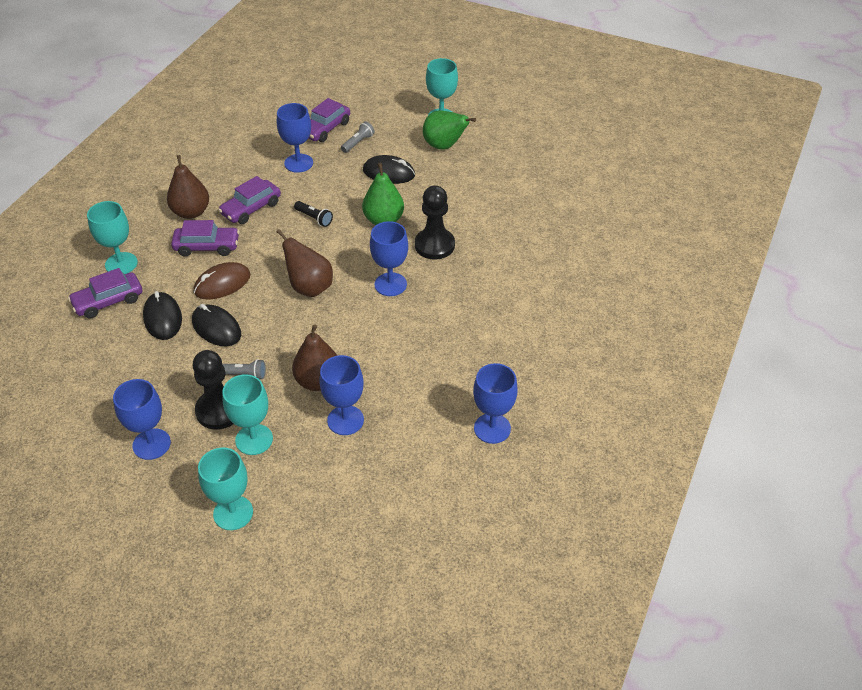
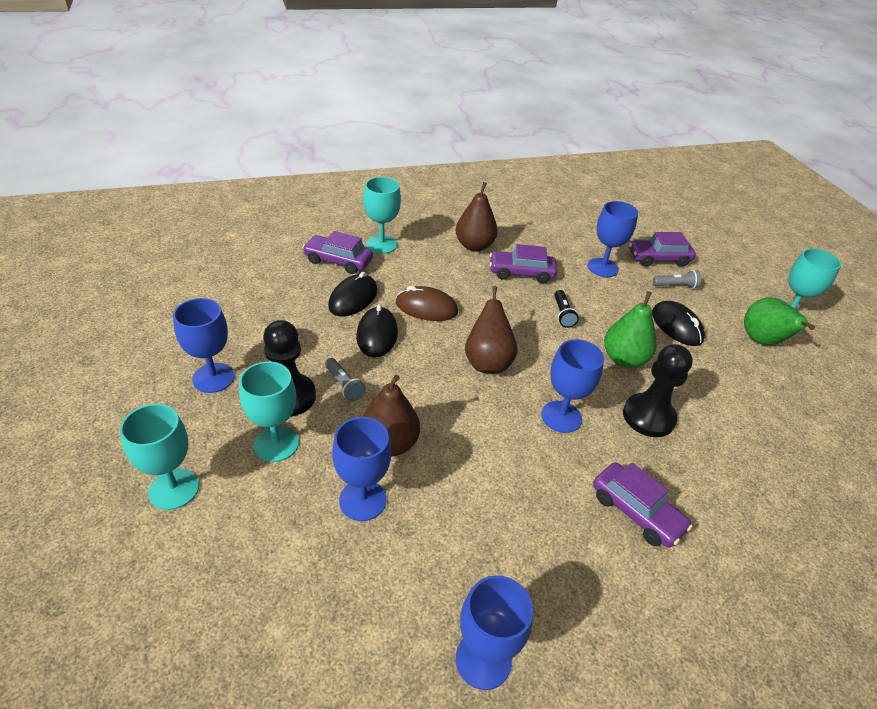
camera: 45 degrees right, 5 degrees down
(207, 246) = (452, 275): purple car -> purple car (636, 511)

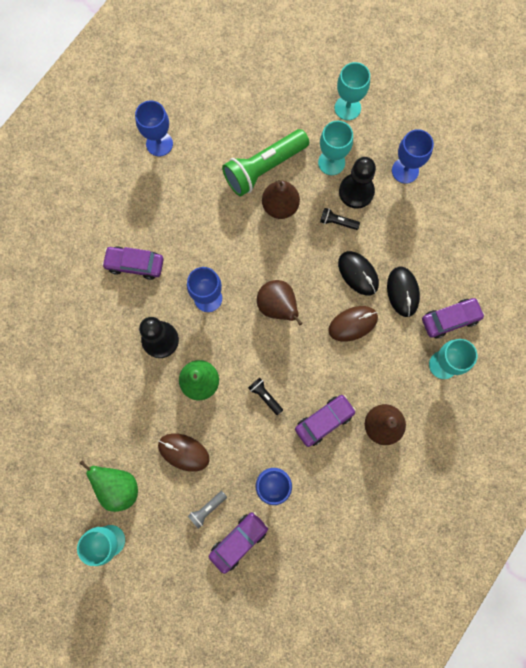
camera: 145 degrees right, 35 degrees up
(344, 385) = (337, 222): grey flashlight -> black flashlight
(362, 500) = (264, 168): blue goblet -> green flashlight
(676, 326) = (183, 452): black mouse -> brown mouse

